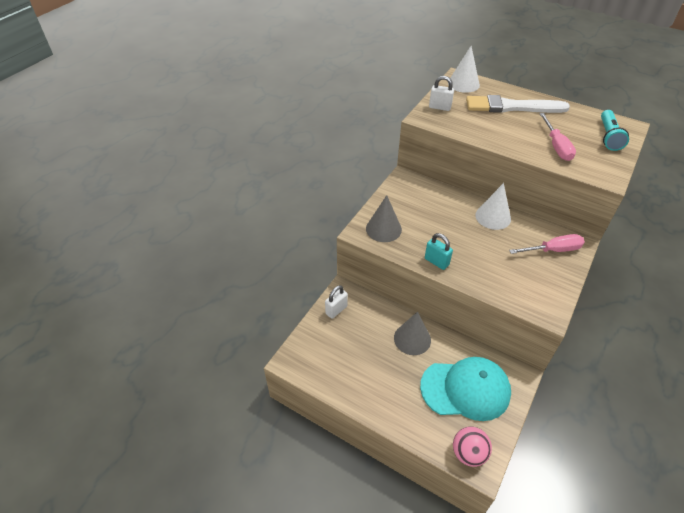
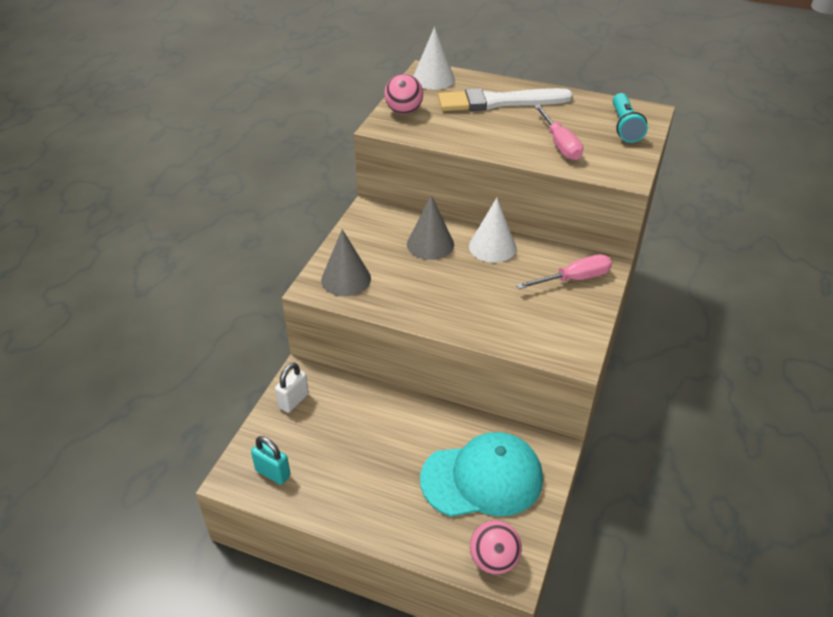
camera: 10 degrees left, 5 degrees down
(412, 339) = (403, 424): grey cone -> grey cone (430, 244)
(436, 262) = (422, 312): turquoise padlock -> turquoise padlock (273, 473)
(439, 107) = (404, 111): white padlock -> pink ball

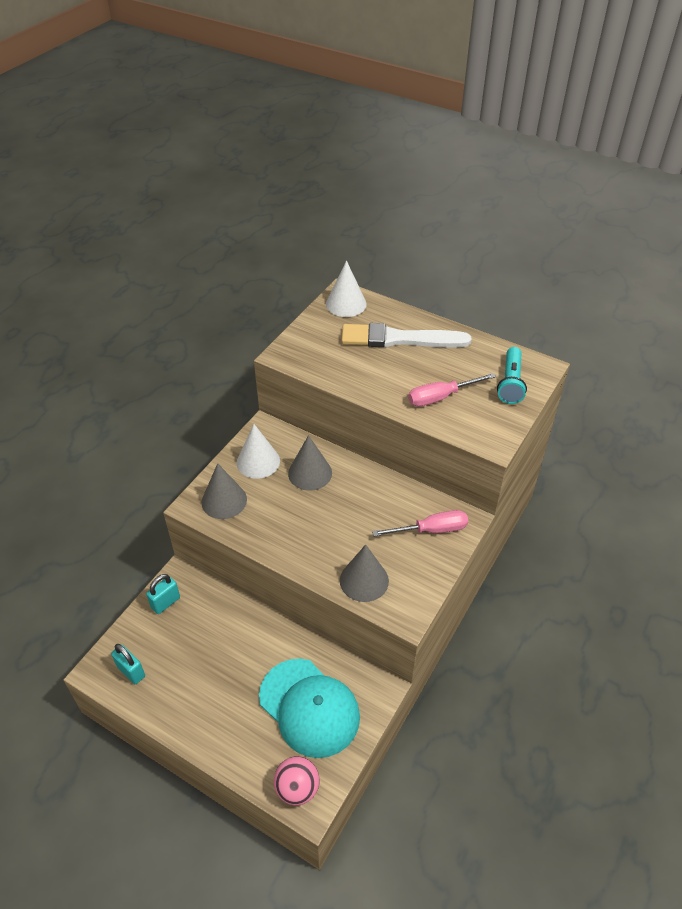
camera: 10 degrees right, 5 degrees up
(293, 401) = (165, 603): white padlock -> turquoise padlock
(404, 111) = (307, 339): pink ball -> none
(482, 478) = (309, 707): turquoise cap -> turquoise cap turned 45 degrees clockwise
(492, 247) = (366, 484): white cone -> white cone (258, 461)
(520, 332) = (364, 580): none -> grey cone
(560, 144) = (441, 397): pink screwdriver -> pink screwdriver turned 75 degrees clockwise

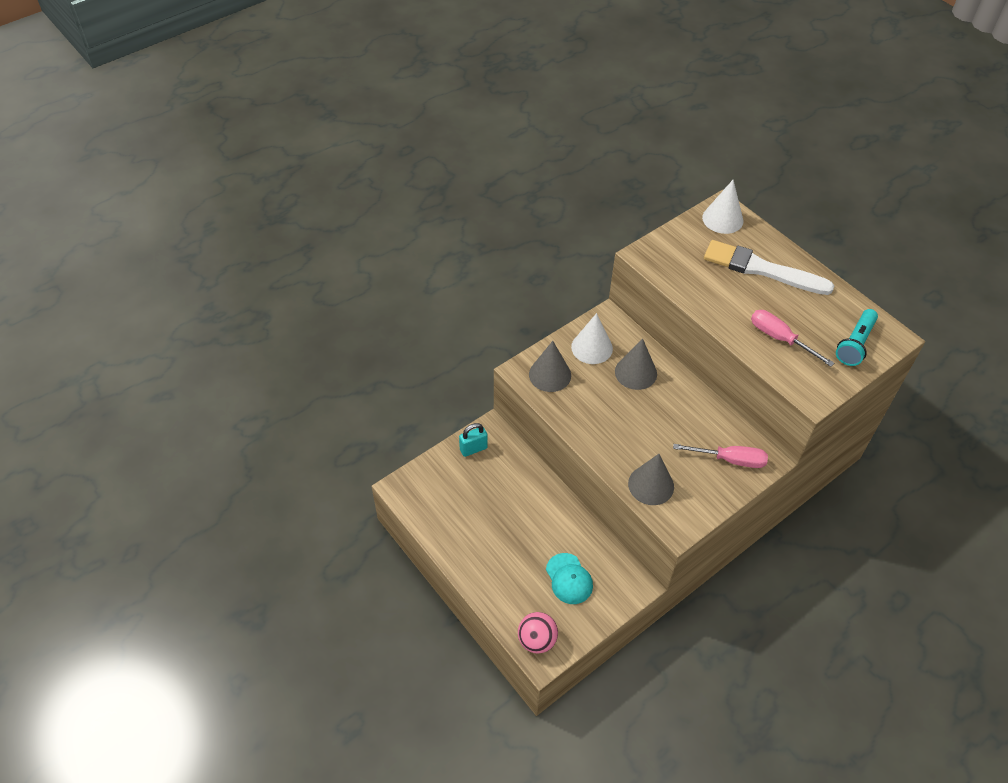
camera: 20 degrees right, 5 degrees up
(131, 671) = (428, 497): turquoise padlock -> none
(309, 707) = (569, 579): turquoise cap -> turquoise cap, size x0.56
(441, 397) = (780, 338): pink screwdriver -> pink screwdriver turned 45 degrees clockwise

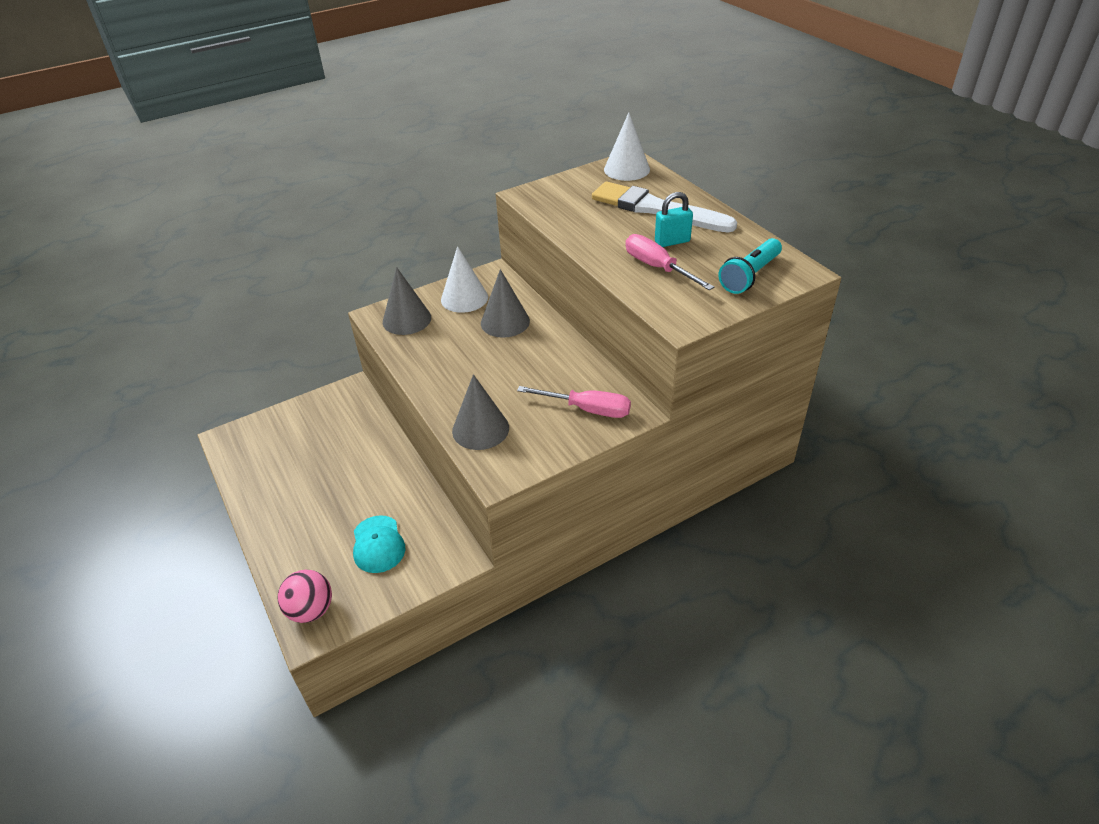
camera: 10 degrees right, 10 degrees down
(473, 449) = (324, 406): turquoise padlock -> turquoise padlock (672, 241)

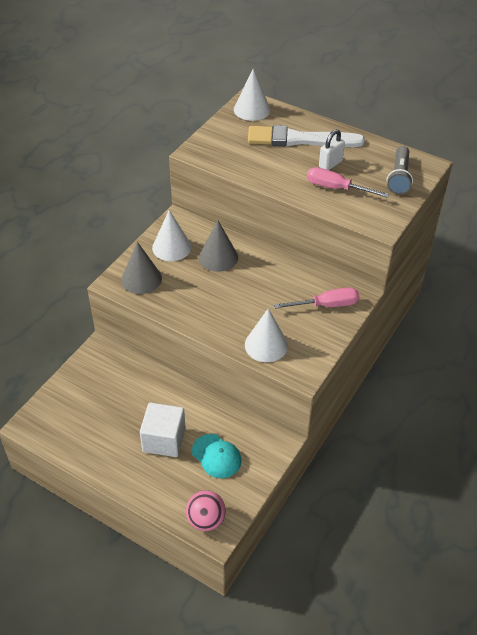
camera: 30 degrees left, 5 degrees up
(339, 504) = (164, 440): none -> white cube
(480, 429) = (266, 345): grey cone -> white cone
(672, 241) = (330, 164): turquoise padlock -> white padlock
(749, 276) = (399, 177): turquoise flashlight -> grey flashlight

